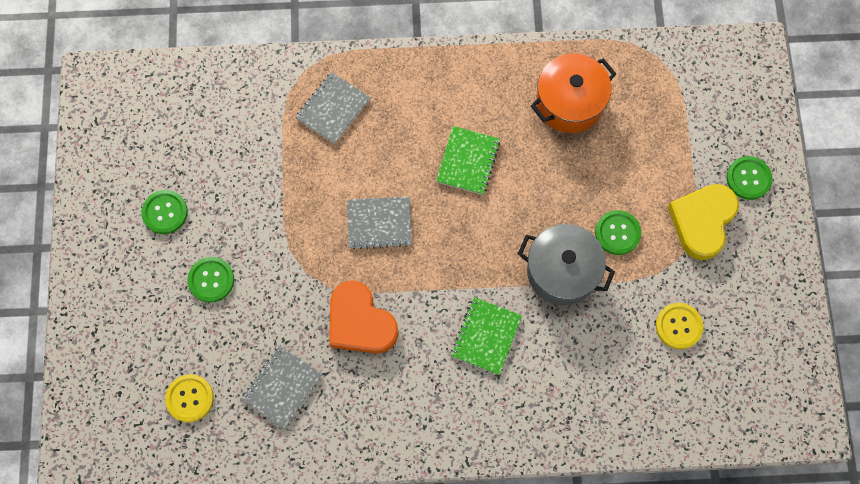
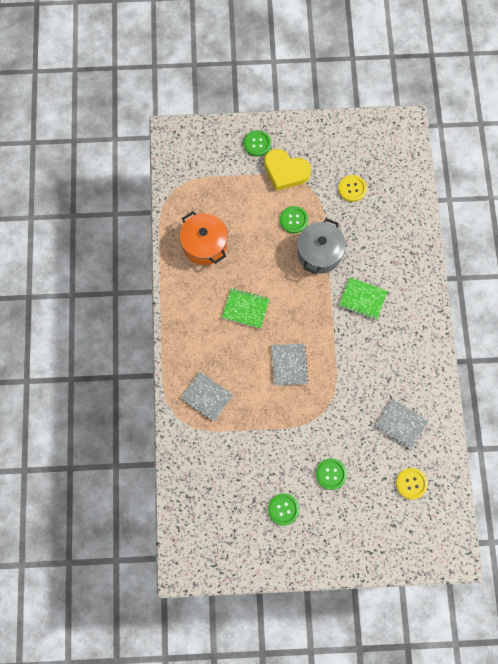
camera: 90 degrees left, 0 degrees up
(360, 322) = (356, 376): orange heart -> none

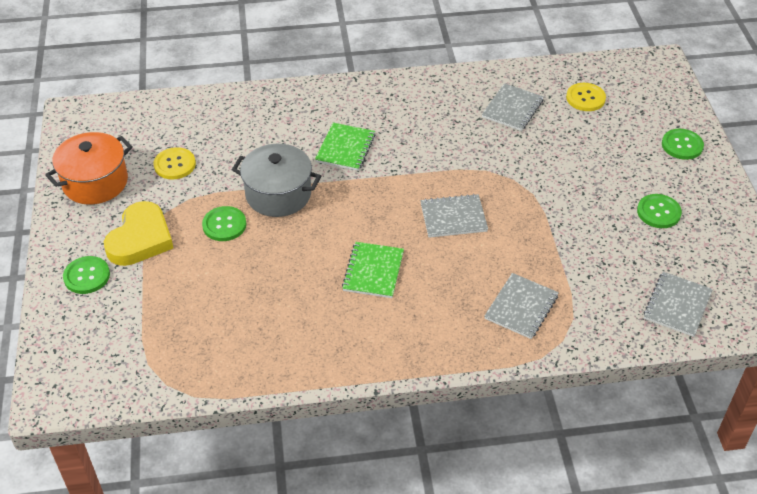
camera: 95 degrees left, 25 degrees down
(198, 499) = (677, 305): none -> grey notebook
(204, 245) = (268, 330): orange pot -> orange pot (95, 182)
(331, 474) = (596, 169): green button -> green button (682, 145)

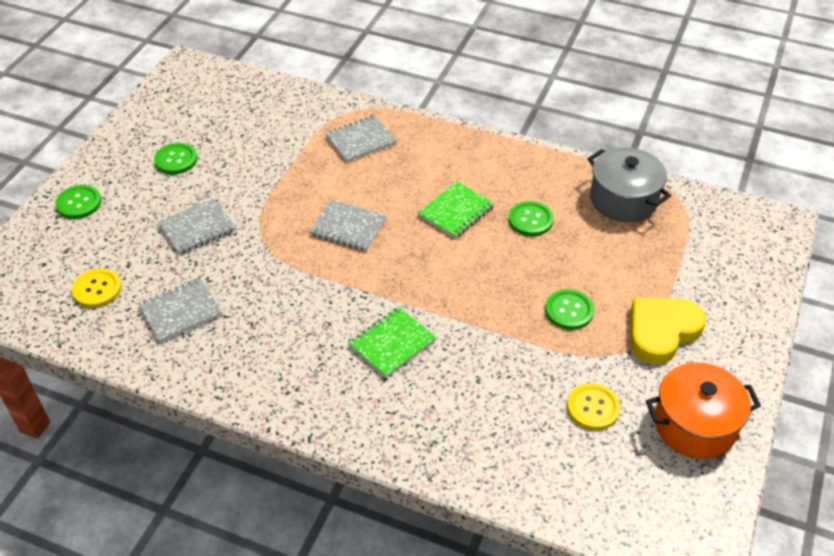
camera: 150 degrees left, 0 degrees up
(87, 276) = (727, 314): green button -> green button (530, 220)
(278, 194) = (497, 320): grey pot -> grey pot (623, 199)
(677, 305) = (248, 98): grey notebook -> grey notebook (197, 228)

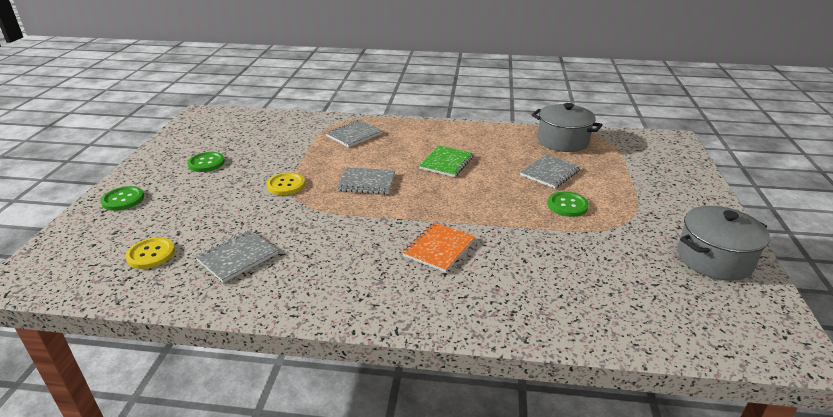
camera: 15 degrees left, 15 degrees down
(197, 228) = (237, 200): grey notebook -> grey notebook (550, 173)
(392, 343) = (439, 248): green notebook -> orange notebook
(530, 220) = (504, 160): green button -> none
(593, 408) = (629, 262): yellow button -> yellow button (286, 185)
(661, 332) = (644, 207): yellow heart -> none
(695, 425) = (714, 259): orange pot -> grey pot

